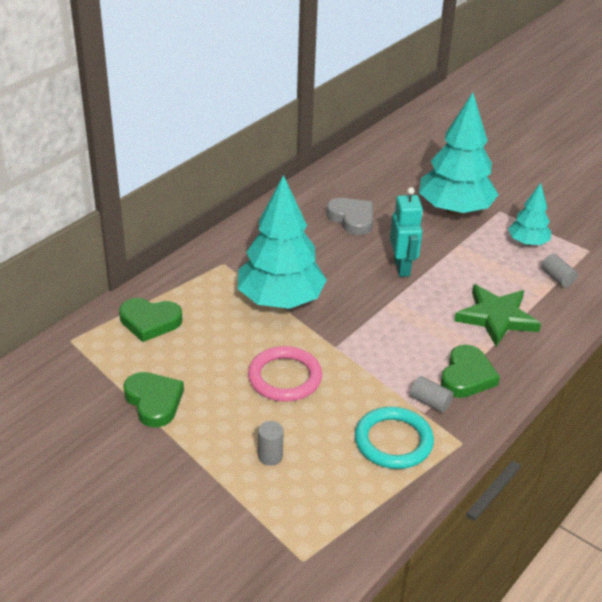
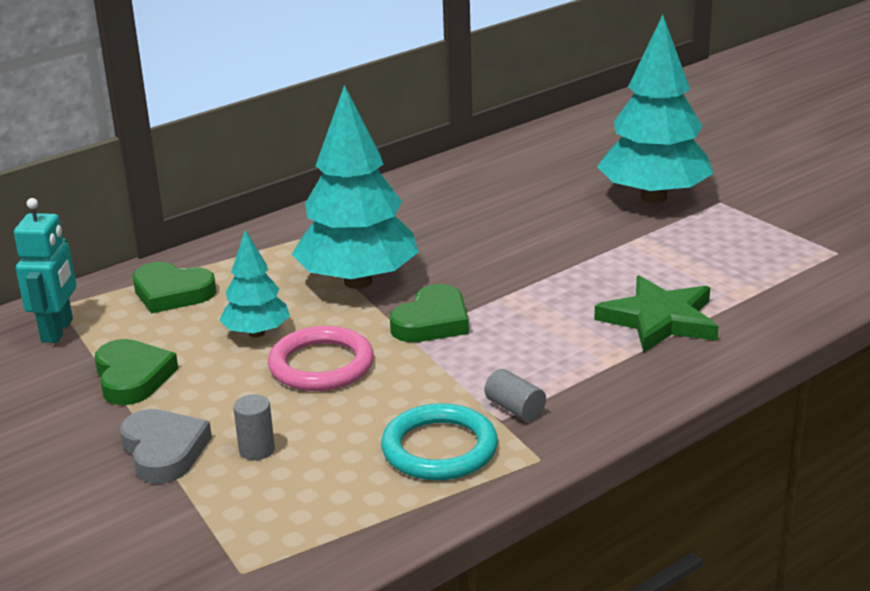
camera: 15 degrees right, 10 degrees down
(352, 219) = (501, 200): grey heart -> grey heart (164, 451)
(402, 267) = (547, 256): turquoise robot -> turquoise robot (58, 331)
(467, 376) = (583, 383): green heart -> green heart (432, 322)
(527, 243) = (746, 239): turquoise tree -> turquoise tree (257, 333)
(557, 278) = (773, 281): grey cylinder -> none

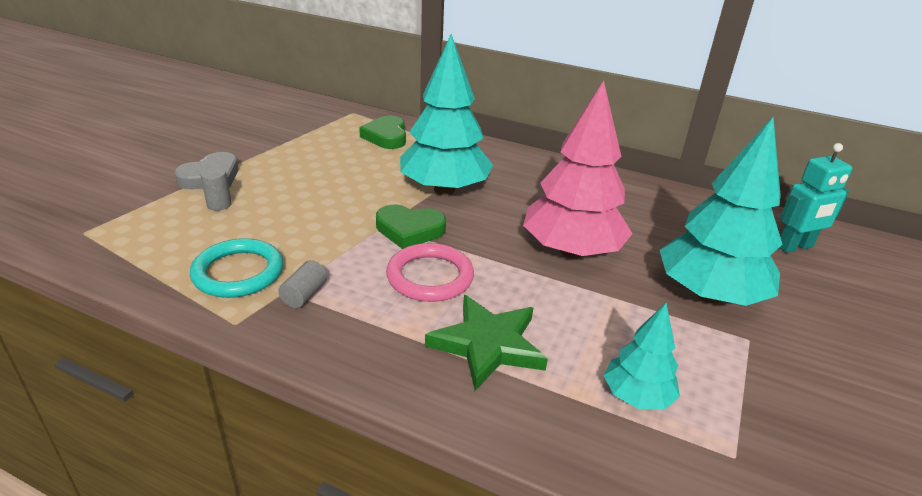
camera: 60 degrees right, 5 degrees up
(58, 331) = (326, 118): turquoise robot -> turquoise robot (795, 247)
(132, 377) = (287, 149): green heart -> none
(257, 333) = (356, 172): turquoise tree -> turquoise tree (637, 396)
(321, 365) = (328, 202): pink ring -> pink ring (430, 277)
(542, 240) = (571, 251): none -> pink tree

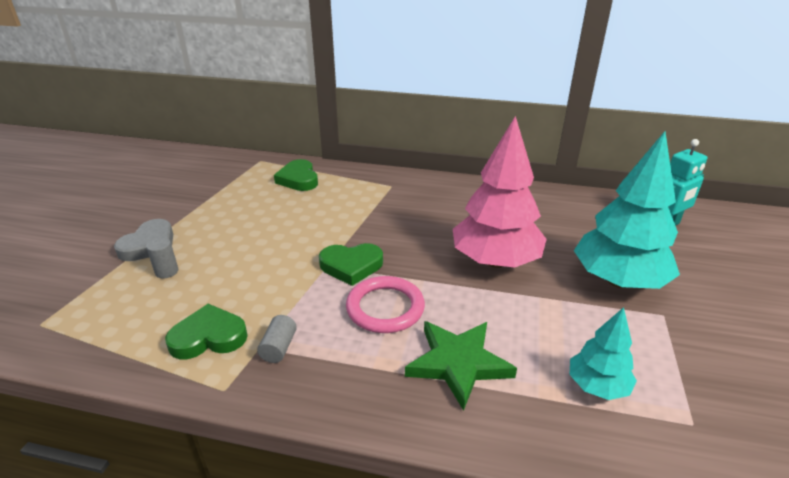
camera: 10 degrees left, 0 degrees up
(238, 272) = (209, 337): turquoise ring -> green heart
(444, 190) = (367, 222): turquoise tree -> none

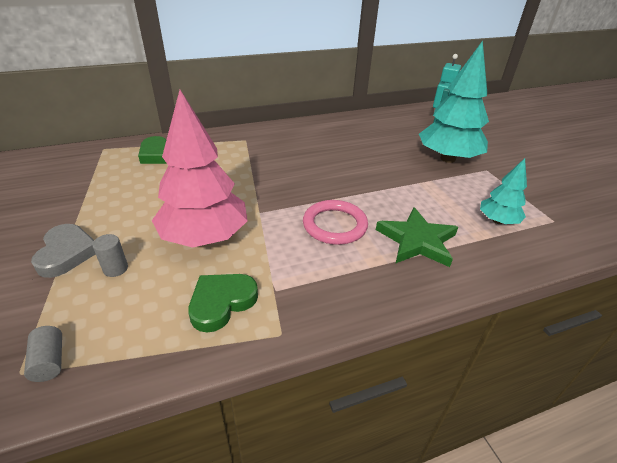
camera: 35 degrees left, 5 degrees up
(279, 347) = (289, 284): grey cylinder -> grey cylinder (49, 361)
(351, 266) = (279, 206): green heart -> none
(495, 261) = (371, 170): pink tree -> pink tree (204, 237)

